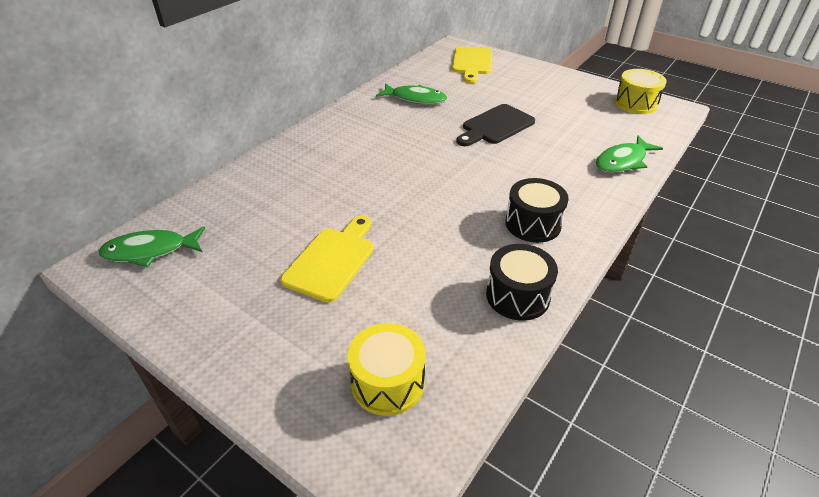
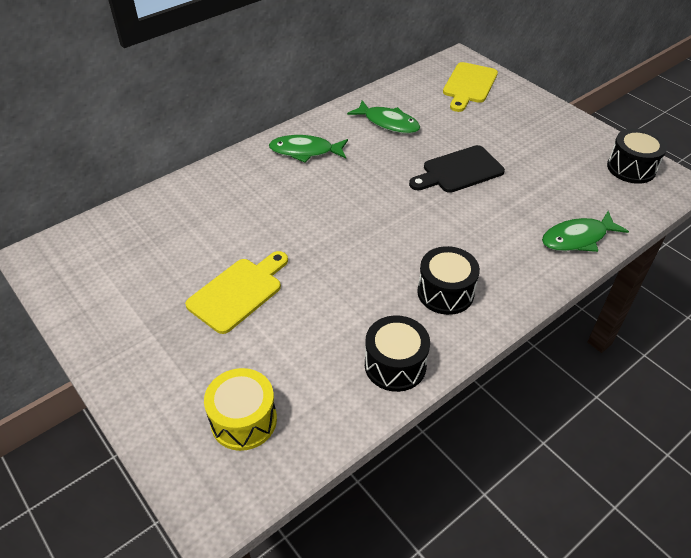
camera: 15 degrees right, 5 degrees up
(150, 251) = (85, 250): green fish -> green fish (305, 151)
(635, 103) = (631, 168): yellow drum -> black drum

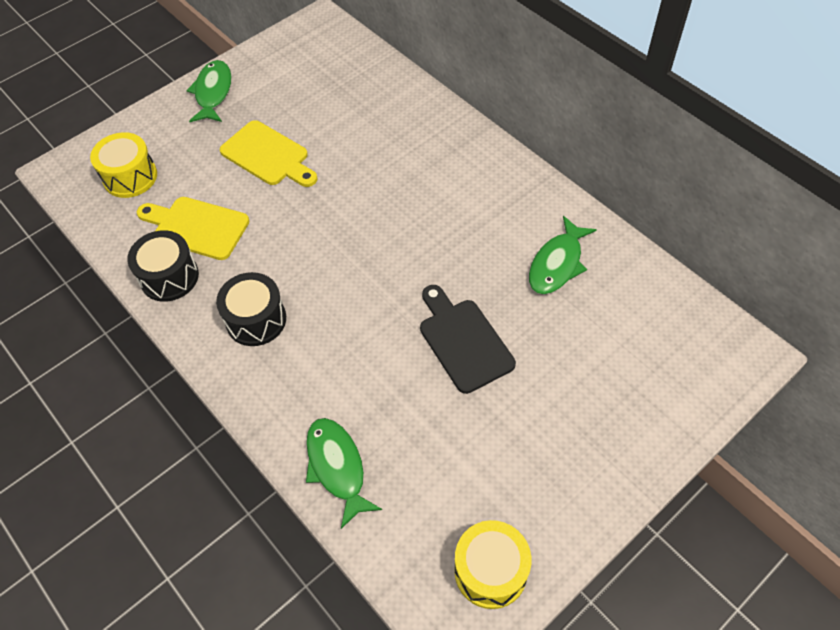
camera: 90 degrees right, 10 degrees up
(305, 151) = (486, 184): green fish -> green fish (213, 92)
(469, 85) = (674, 363): yellow cutting board -> yellow cutting board (197, 227)
(631, 168) = (490, 571): black drum -> yellow drum

